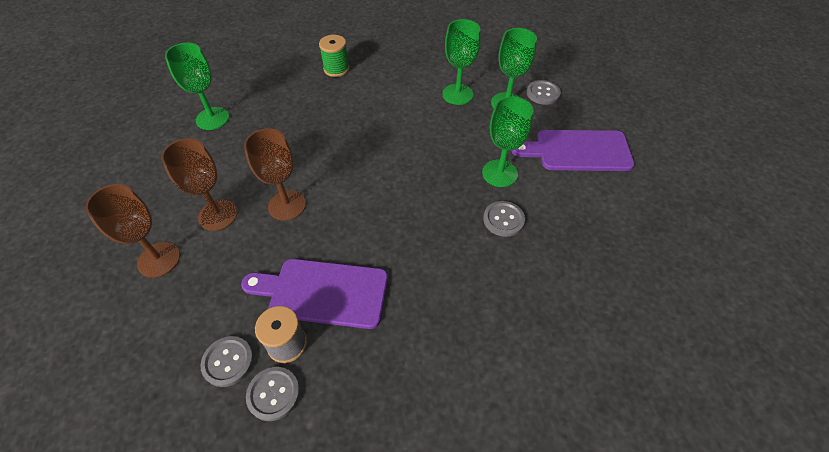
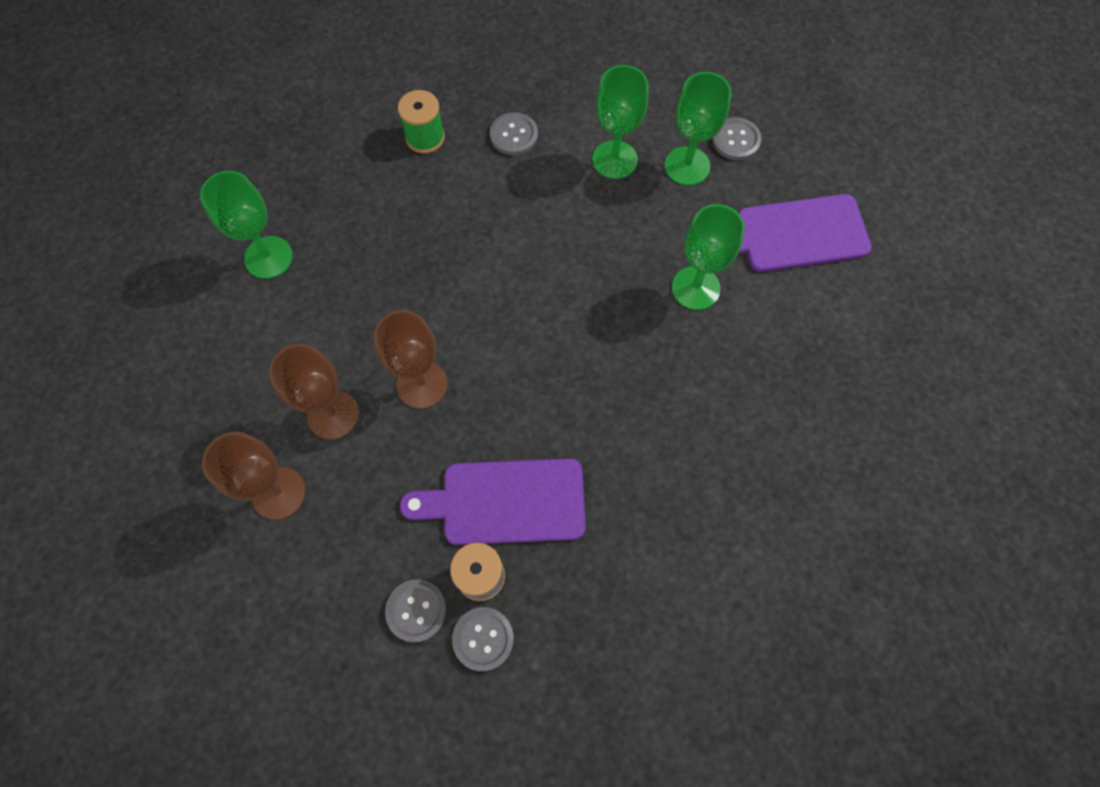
camera: 10 degrees left, 15 degrees up
(503, 219) = (711, 359): grey button -> grey button (514, 135)

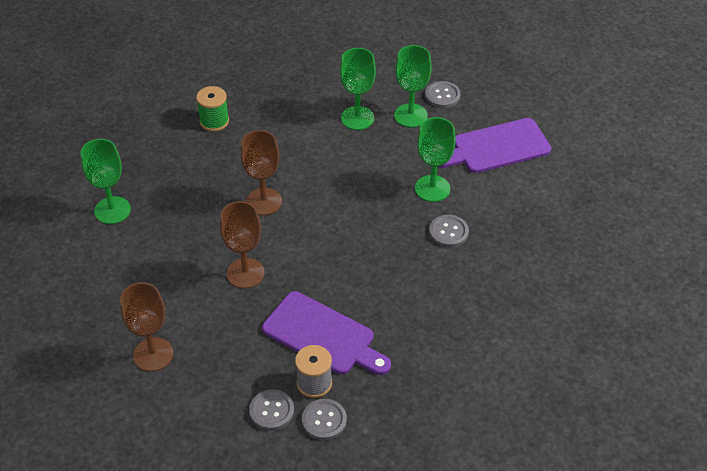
camera: 10 degrees left, 20 degrees down
(333, 415) = (183, 301): brown goblet -> brown goblet (264, 202)
(506, 501) = (322, 336): purple cutting board -> purple cutting board turned 135 degrees counterclockwise
(514, 135) = (280, 112): grey button -> grey button (448, 232)

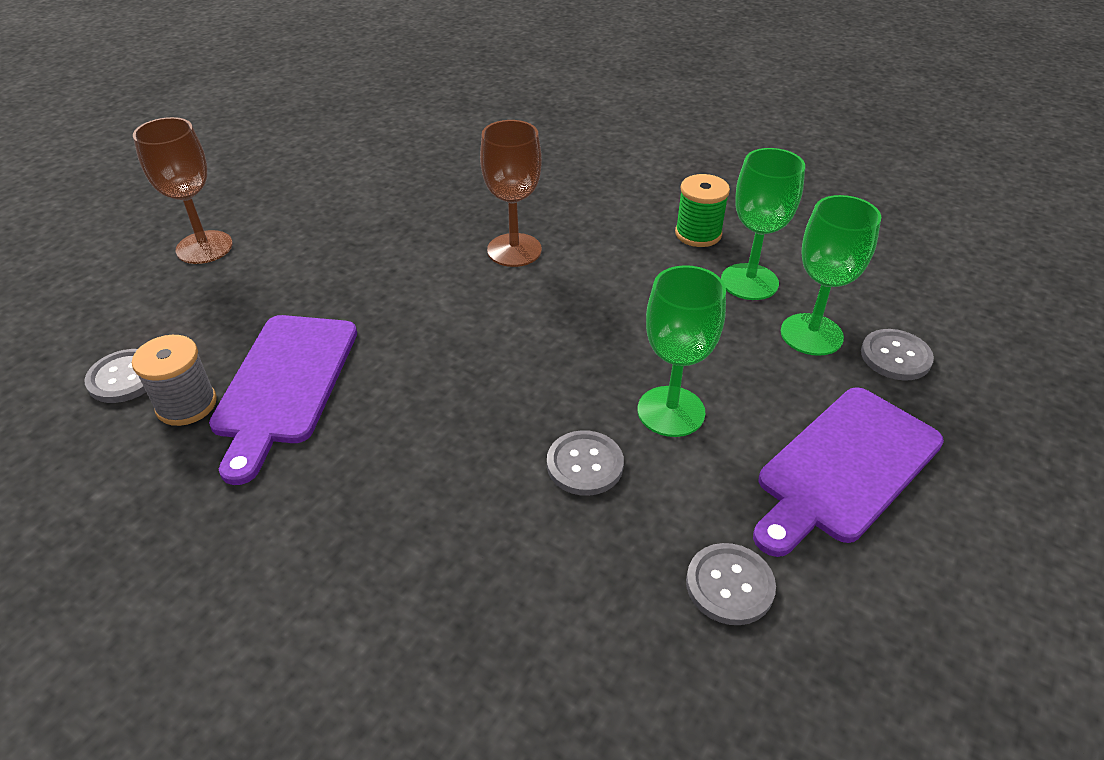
camera: 65 degrees right, 5 degrees down
(112, 210) = (424, 150): green goblet -> none
(214, 121) = (625, 170): green spool -> green spool (698, 234)
(245, 273) = (373, 275): brown goblet -> none
(324, 420) = (113, 439): grey button -> grey button (729, 585)
(496, 147) = (845, 467): purple cutting board -> purple cutting board turned 90 degrees counterclockwise

